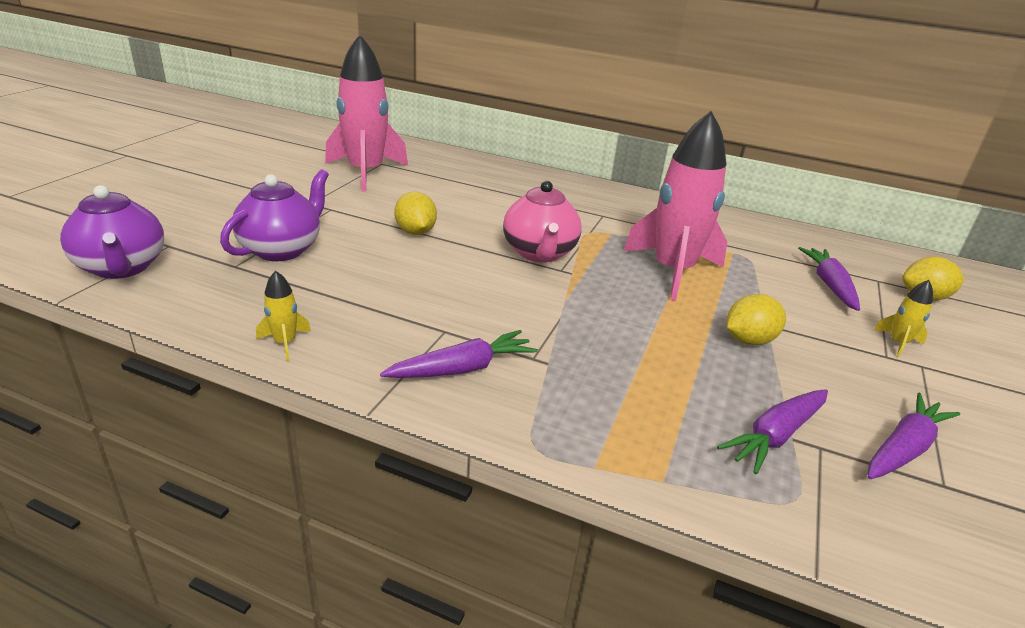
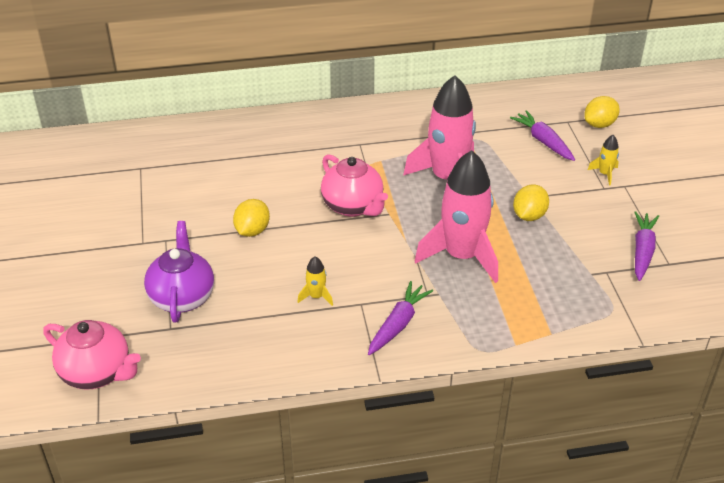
camera: 30 degrees left, 10 degrees up
(122, 268) = (97, 373): purple teapot -> pink teapot
(285, 343) = (281, 365): yellow rocket -> yellow rocket (316, 296)
(366, 172) = (142, 186): pink rocket -> pink rocket (461, 256)
(415, 232) = (252, 230): yellow lemon -> yellow lemon turned 75 degrees clockwise
(775, 436) = (583, 277): purple carrot -> none

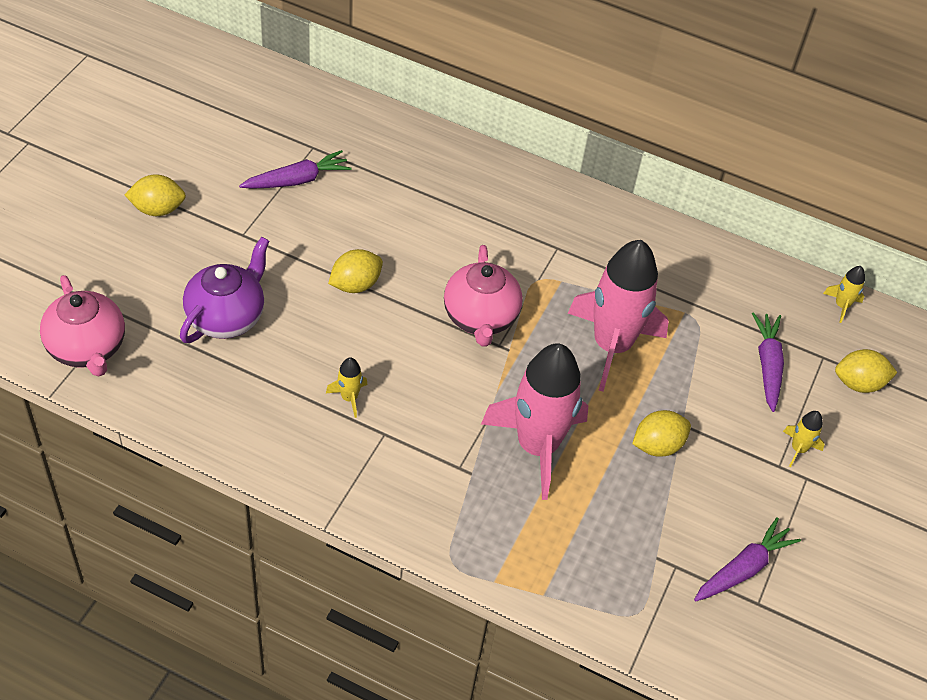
camera: 30 degrees right, 10 degrees up
(63, 259) = (158, 209): none -> yellow lemon
(398, 324) = (399, 480): purple carrot -> purple carrot (297, 180)
(549, 91) = (841, 306): none -> yellow rocket

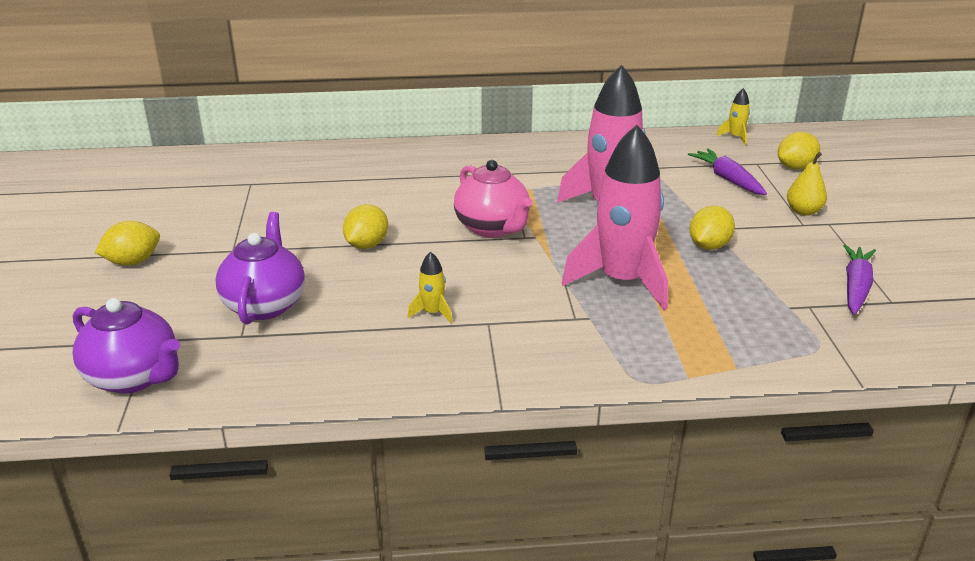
camera: 25 degrees left, 20 degrees down
(87, 349) = (134, 377): pink teapot -> purple teapot
(297, 180) = (254, 204): purple carrot -> none
(798, 449) = (803, 211): yellow rocket -> yellow pear

